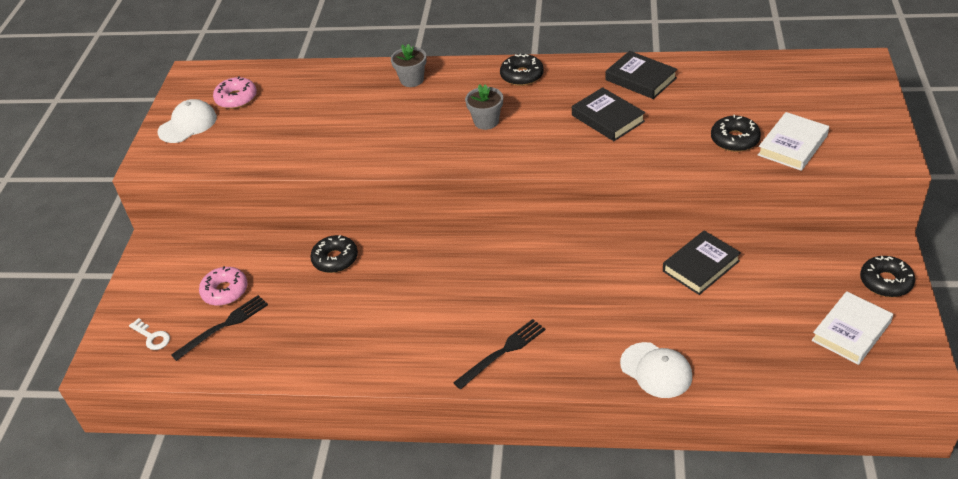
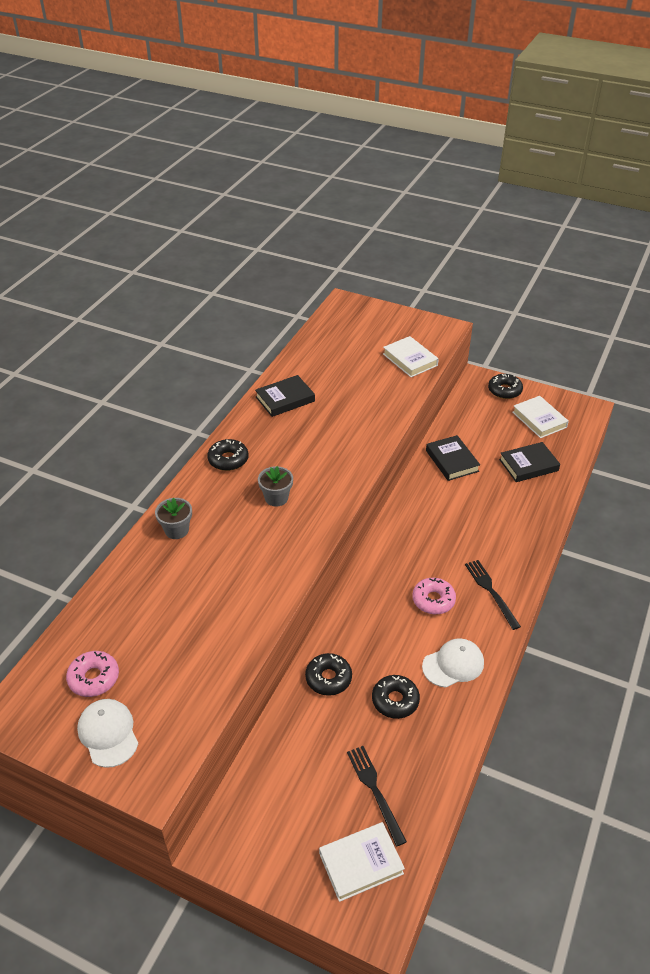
camera: 75 degrees left, 0 degrees up
(152, 337) = (361, 863): white key -> white book
(225, 291) = (325, 782): pink donut -> pink donut (433, 600)
(607, 118) = (321, 430): black book -> black book (528, 465)
(656, 370) = (539, 515): white cap -> white cap (453, 664)
(734, 140) = (388, 381): black donut -> black donut (395, 700)

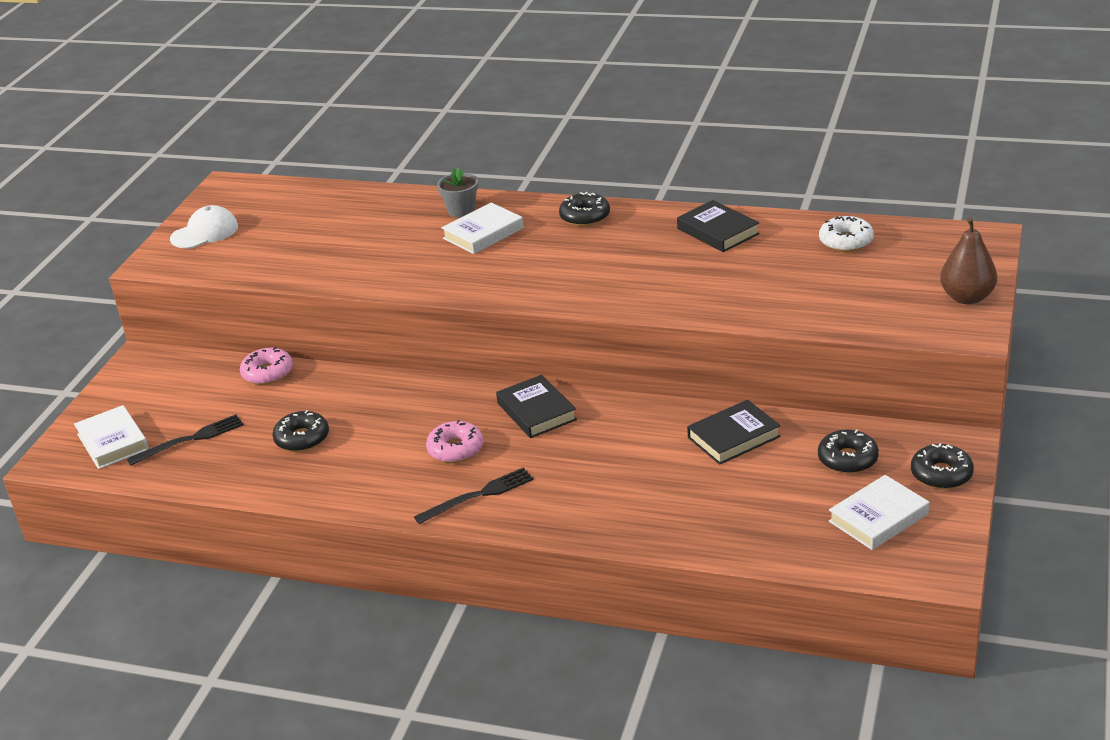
camera: 85 degrees right, 10 degrees down
(94, 678) = (265, 212): pink donut -> pink donut (267, 373)
(276, 498) = (526, 258): grey flower pot -> none
(325, 350) = (846, 241): none -> white donut
(328, 678) = (330, 390): black donut -> black donut (847, 459)
(408, 321) = (967, 297): none -> brown pear
(410, 360) = (861, 311): white book -> white book (483, 233)
(453, 664) = (355, 475): white cap -> none
(528, 465) = (753, 513): black book -> black book (536, 411)

